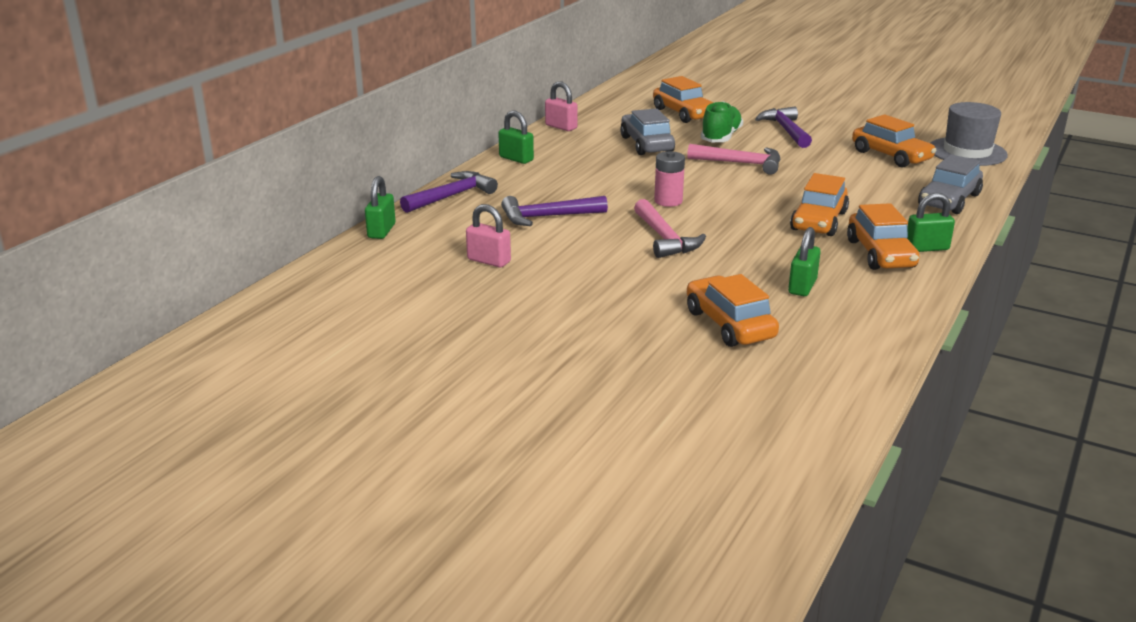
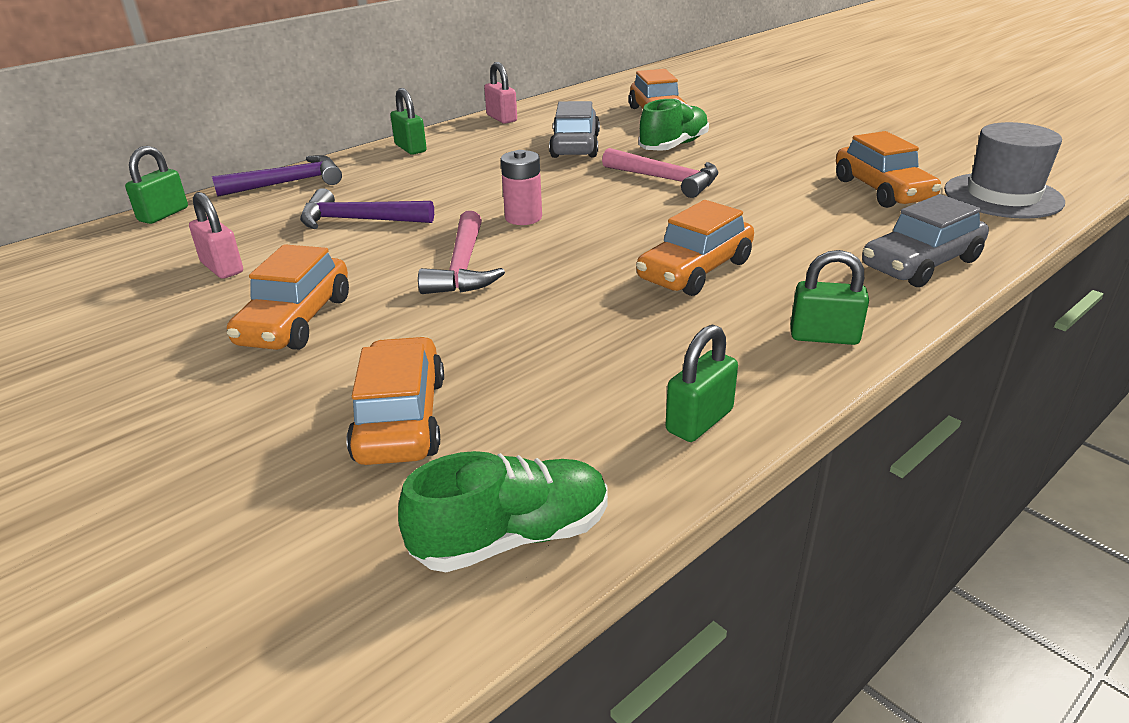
camera: 20 degrees right, 5 degrees up
(786, 130) = (765, 145): purple hammer -> none
(802, 286) = (572, 372): green padlock -> green padlock (699, 421)
(852, 363) = (512, 537): none -> green shoe
(880, 254) = (741, 336): orange car -> orange car (296, 321)

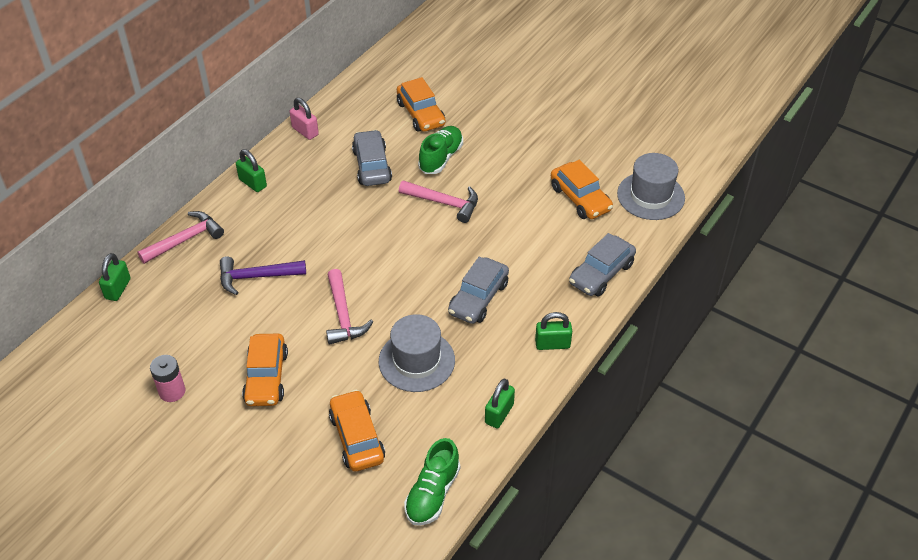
camera: 15 degrees left, 15 degrees up
(222, 268) = (194, 338): pink padlock -> none
(289, 183) = (185, 239): purple hammer -> pink hammer
(512, 537) = (432, 493): green shoe -> green shoe turned 150 degrees clockwise
(523, 217) = (363, 259): pink battery -> pink battery (172, 391)
(561, 330) = (416, 361): none -> grey hat
(695, 270) = (478, 298): orange car -> grey car

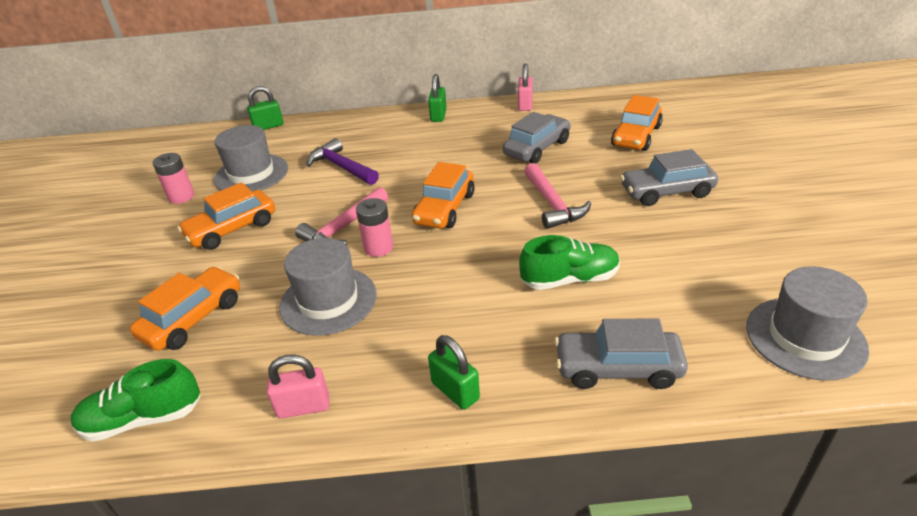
camera: 55 degrees right, 10 degrees down
(185, 239) = (346, 123): pink hammer -> none
(193, 334) = (251, 174): none -> grey hat
(389, 309) = (378, 247): none -> pink battery
(441, 158) = (604, 172): green shoe -> green shoe (569, 279)
(478, 298) = (458, 293): grey car -> grey car (666, 192)
(499, 414) = (303, 407): green padlock -> pink padlock
(580, 198) = (701, 283): orange car -> orange car (445, 209)

